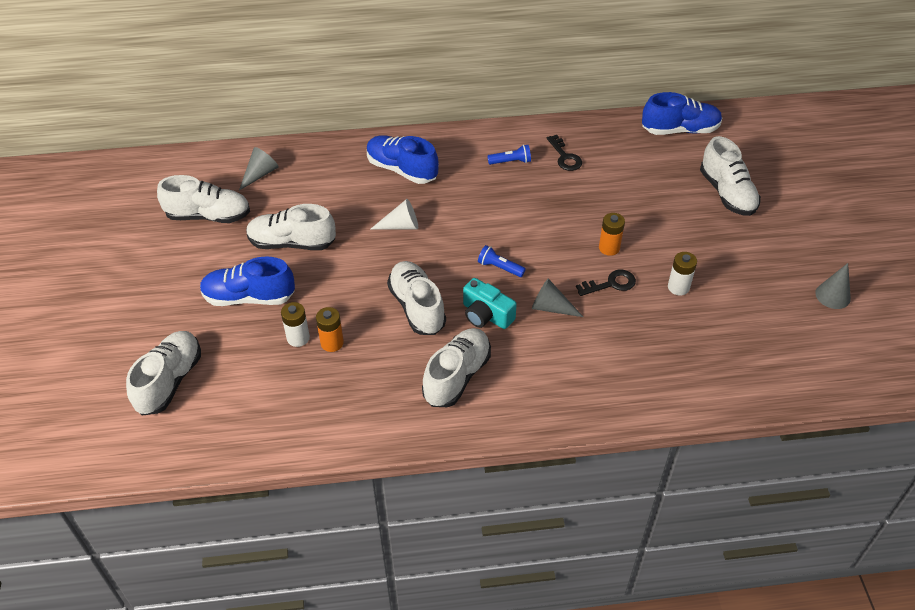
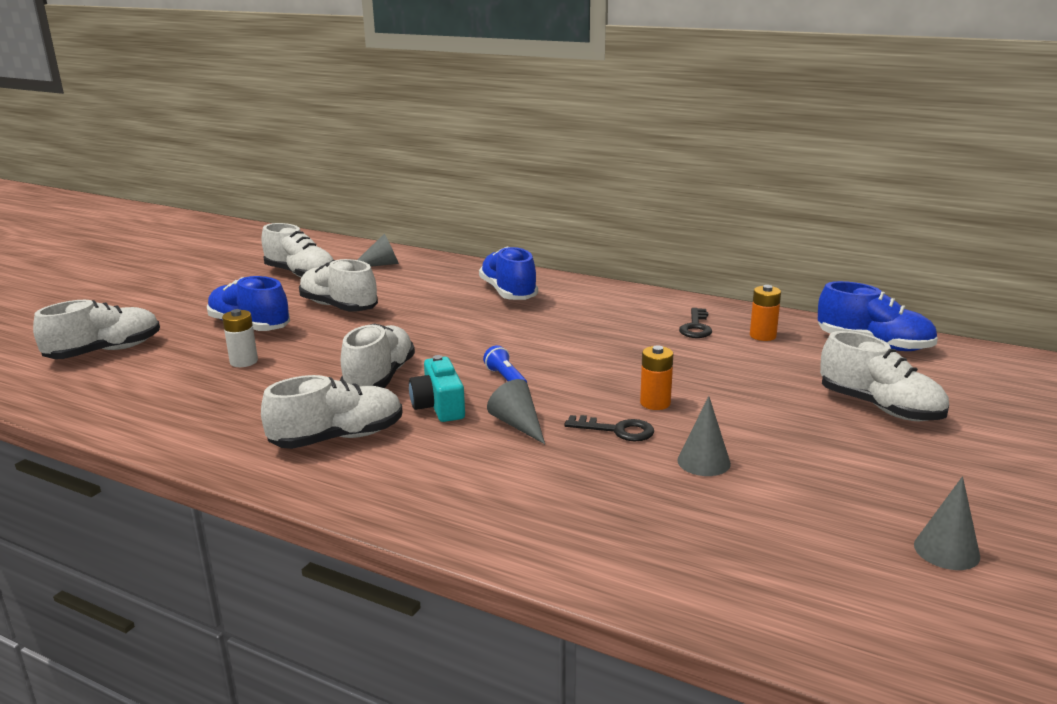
camera: 35 degrees right, 25 degrees down
(332, 343) = (265, 374): orange battery -> orange battery (763, 336)
(400, 226) = (451, 324): white cone -> none
(511, 162) = (628, 315): blue flashlight -> none
(678, 287) = (703, 462): white battery -> grey cone
(727, 193) = (880, 407): white shoe -> white shoe turned 60 degrees counterclockwise

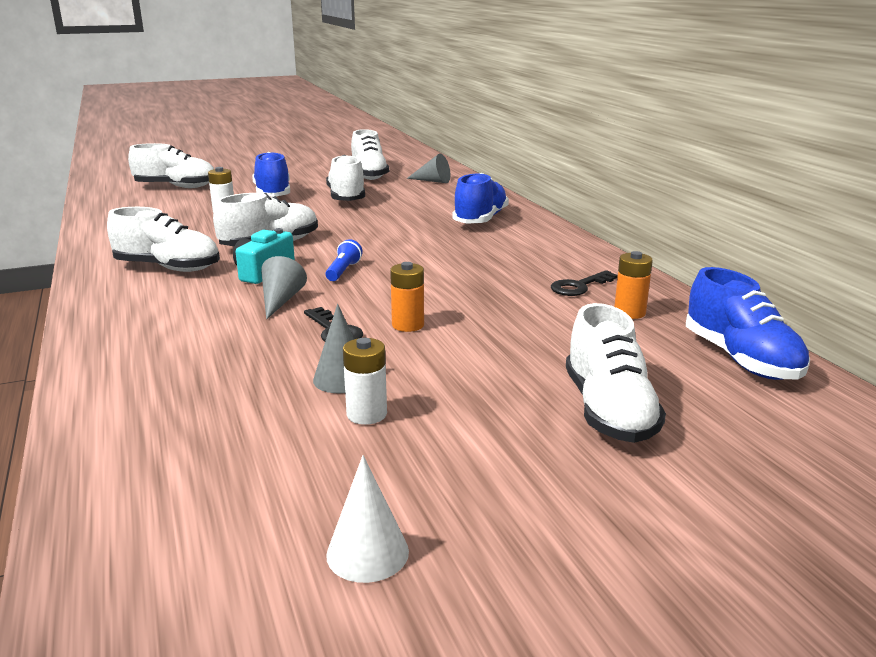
camera: 40 degrees right, 0 degrees up
(772, 476) = (366, 414): none -> white battery
(946, 550) = (367, 553): grey cone -> white cone

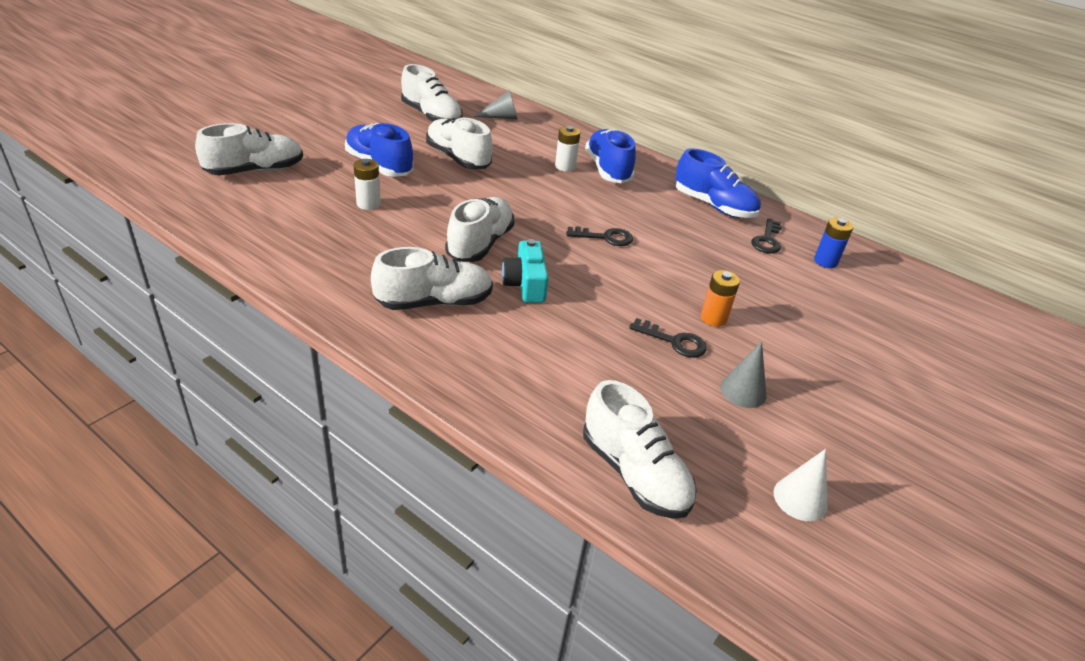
camera: 35 degrees left, 15 degrees up
(280, 301) = (589, 318): grey cone -> none
(343, 271) = (588, 266): blue flashlight -> none
(366, 414) = (800, 419): white battery -> white battery (565, 167)
(367, 553) = (937, 531): white cone -> white cone (800, 499)
(394, 257) = (605, 237): none -> black key
(608, 410) = (914, 362): white shoe -> white shoe (634, 473)
(629, 313) = (825, 261): orange battery -> blue battery
(740, 359) = (925, 290): blue shoe -> blue shoe (713, 206)

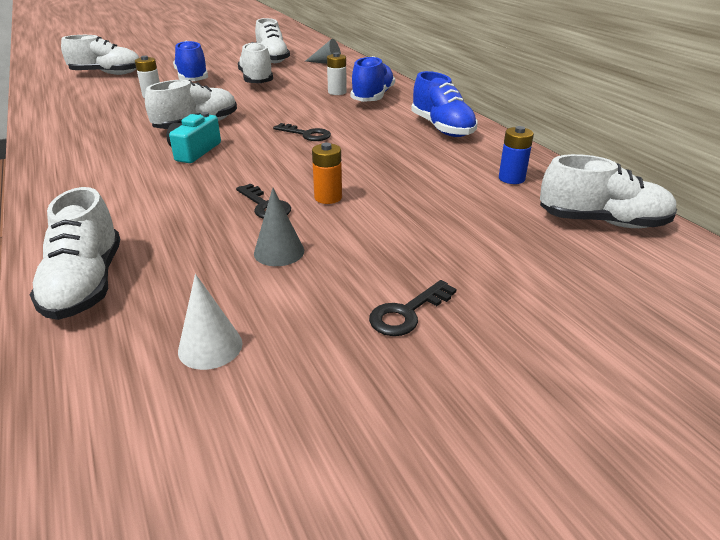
camera: 30 degrees right, 5 degrees down
(434, 302) = (109, 150): white shoe -> white shoe (602, 222)
(767, 240) = (466, 156): black key -> black key (407, 313)

